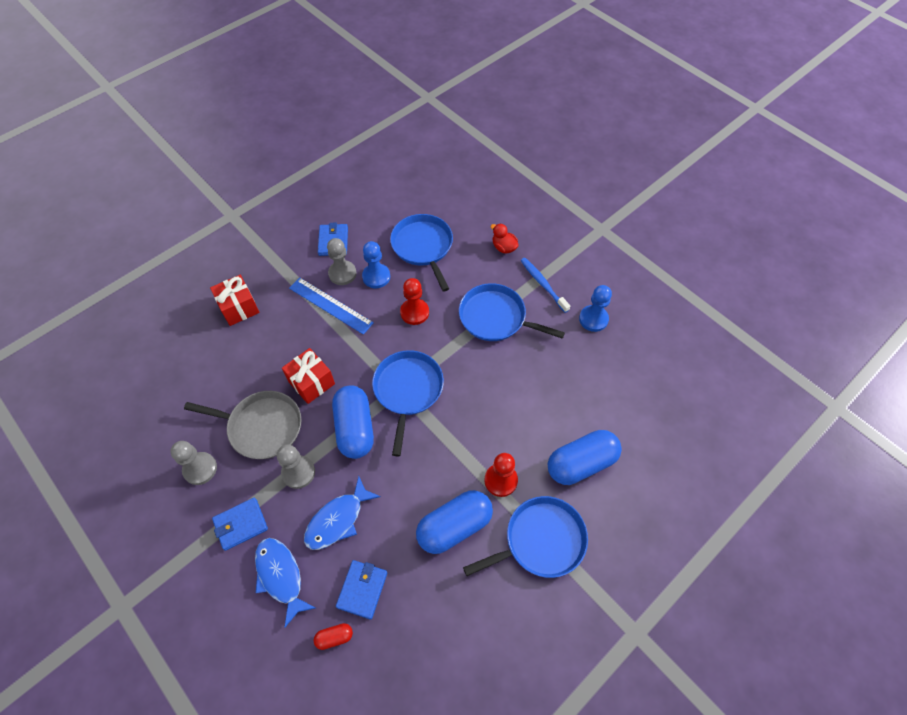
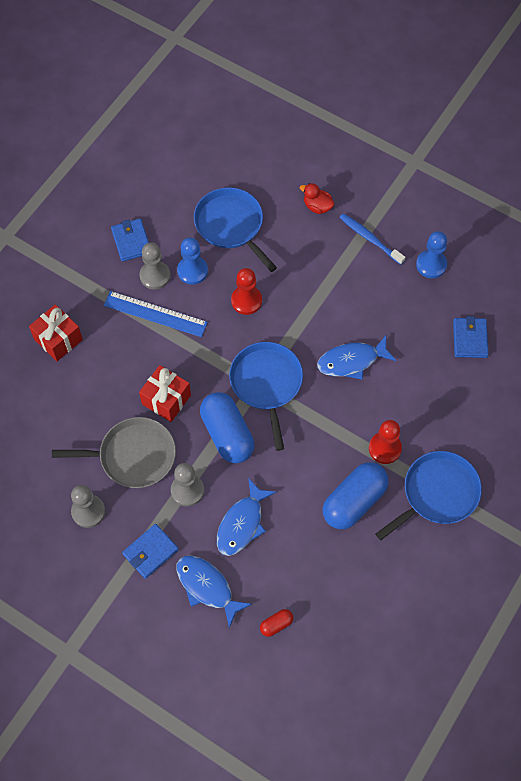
camera: 15 degrees left, 5 degrees up
(362, 589) = (287, 578): blue wallet -> blue wallet (470, 339)
(493, 389) = (351, 361): none -> blue fish
(496, 317) = (332, 286): blue pan -> none
(581, 463) = (456, 413): blue capsule -> none

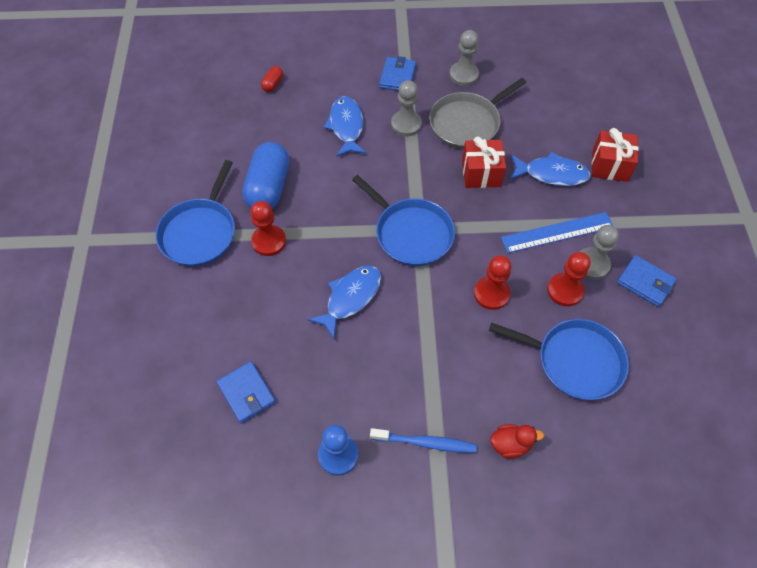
camera: 145 degrees right, 5 degrees down
(192, 271) = (565, 290): blue pawn -> red pawn
(207, 587) = (340, 79): blue fish -> blue fish (552, 174)
(227, 434) = (410, 177): blue capsule -> none

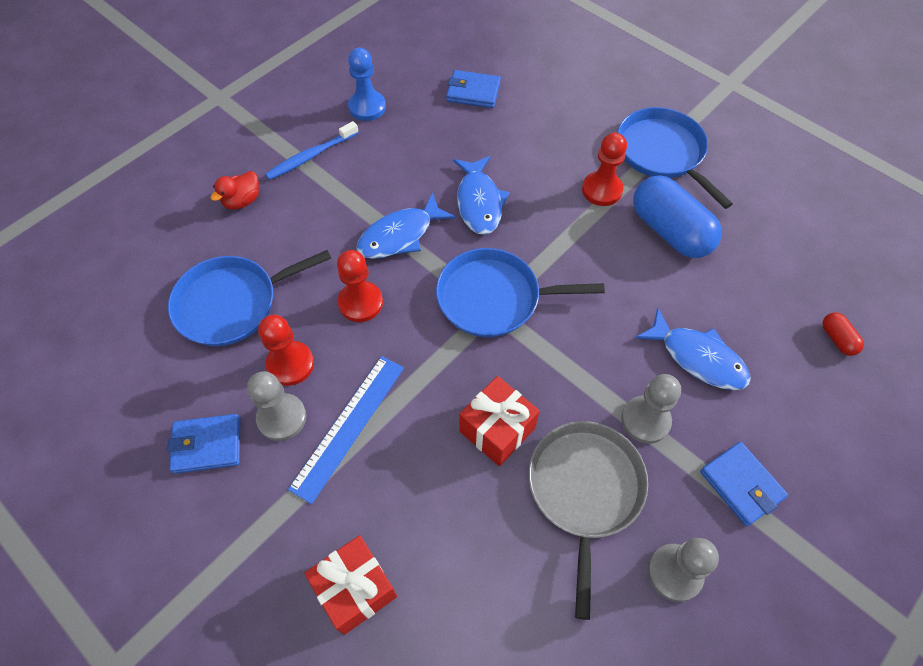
camera: 135 degrees right, 0 degrees up
(552, 174) = (417, 505): blue fish -> blue fish (400, 236)

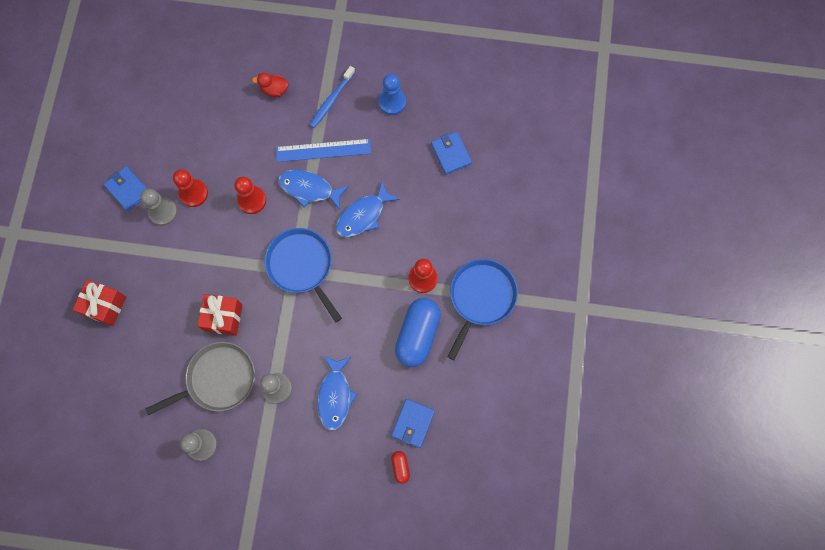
camera: 55 degrees right, 15 degrees up
(232, 303) = (208, 138): blue pan -> none
(311, 156) = (331, 100): blue toothbrush -> blue toothbrush turned 75 degrees counterclockwise
(348, 426) = (179, 246): blue ruler -> blue ruler (323, 150)
(741, 485) = (270, 455): blue wallet -> blue wallet (413, 423)
(837, 339) = (400, 467): red capsule -> red capsule turned 45 degrees counterclockwise

